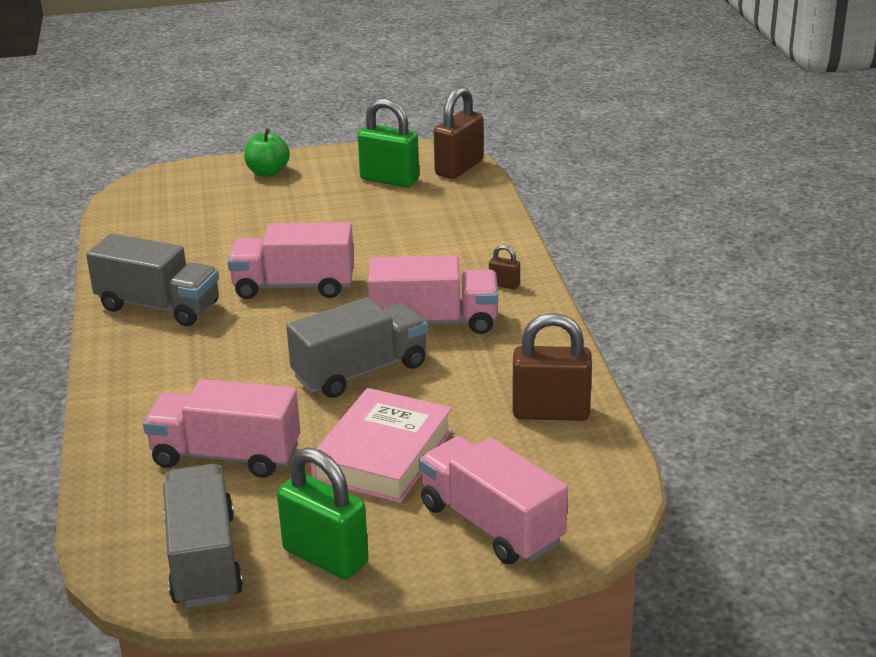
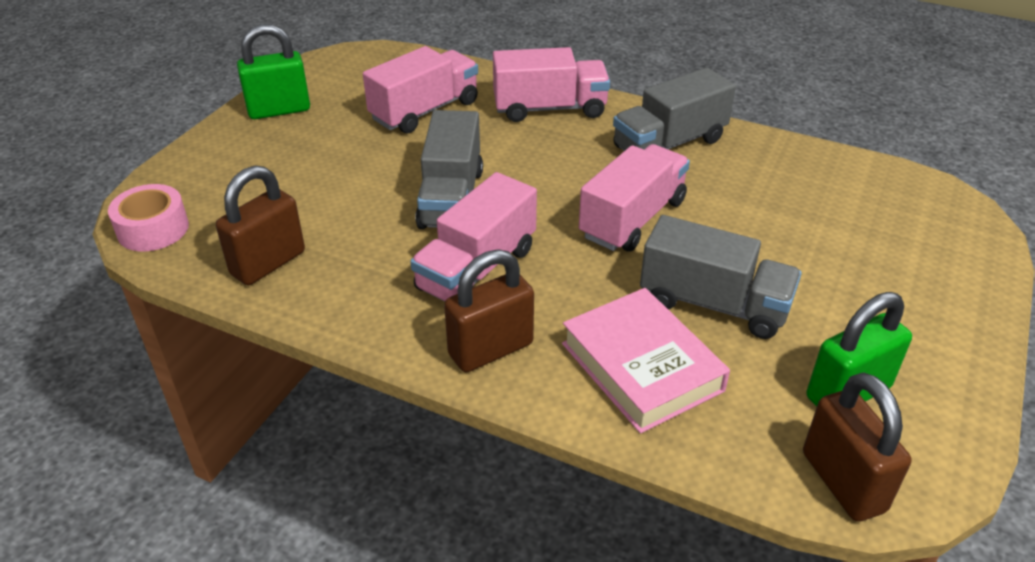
camera: 125 degrees right, 10 degrees up
(204, 560) = (338, 75): grey truck -> grey truck (713, 304)
(268, 172) = (942, 302): green apple -> none
(383, 454) = (337, 166): pink book -> pink book (641, 367)
(491, 524) = (207, 176): pink truck -> pink truck (549, 108)
(504, 285) = (490, 349): brown padlock -> brown padlock, size x2.20
(598, 501) = (153, 229): none -> pink tape

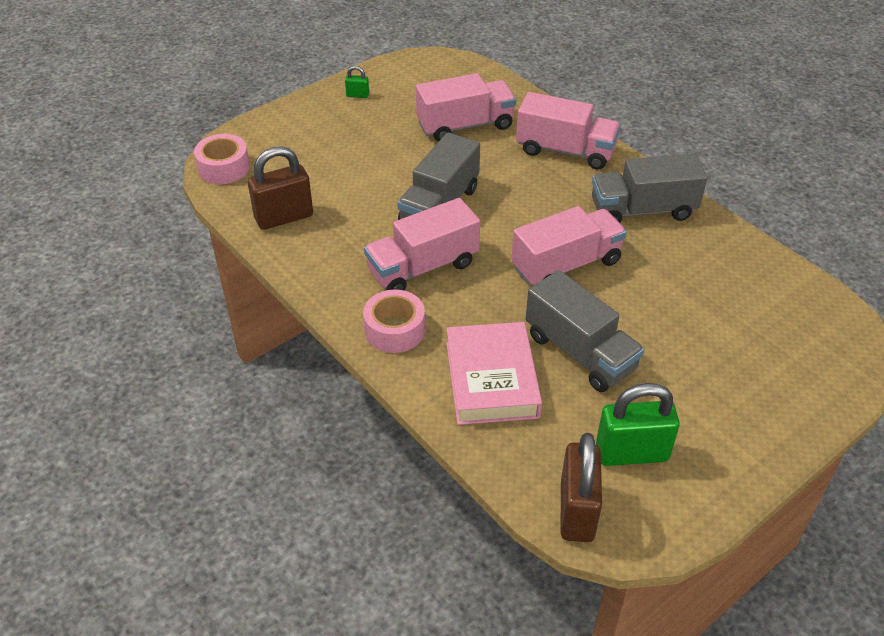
camera: 25 degrees right, 5 degrees up
(279, 110) = (357, 95): green padlock -> green padlock, size x0.45
(490, 349) = (394, 330): brown padlock -> pink tape

